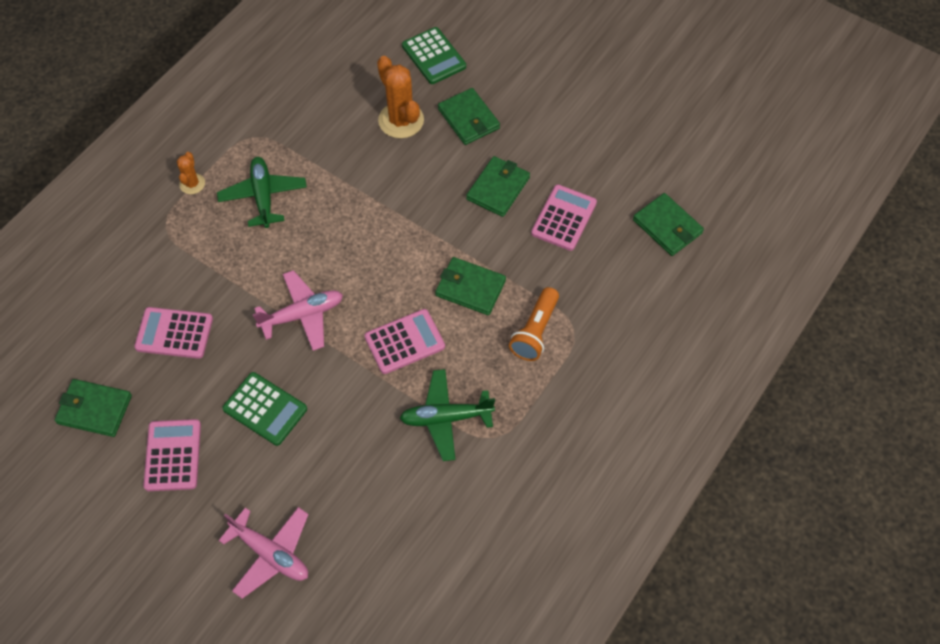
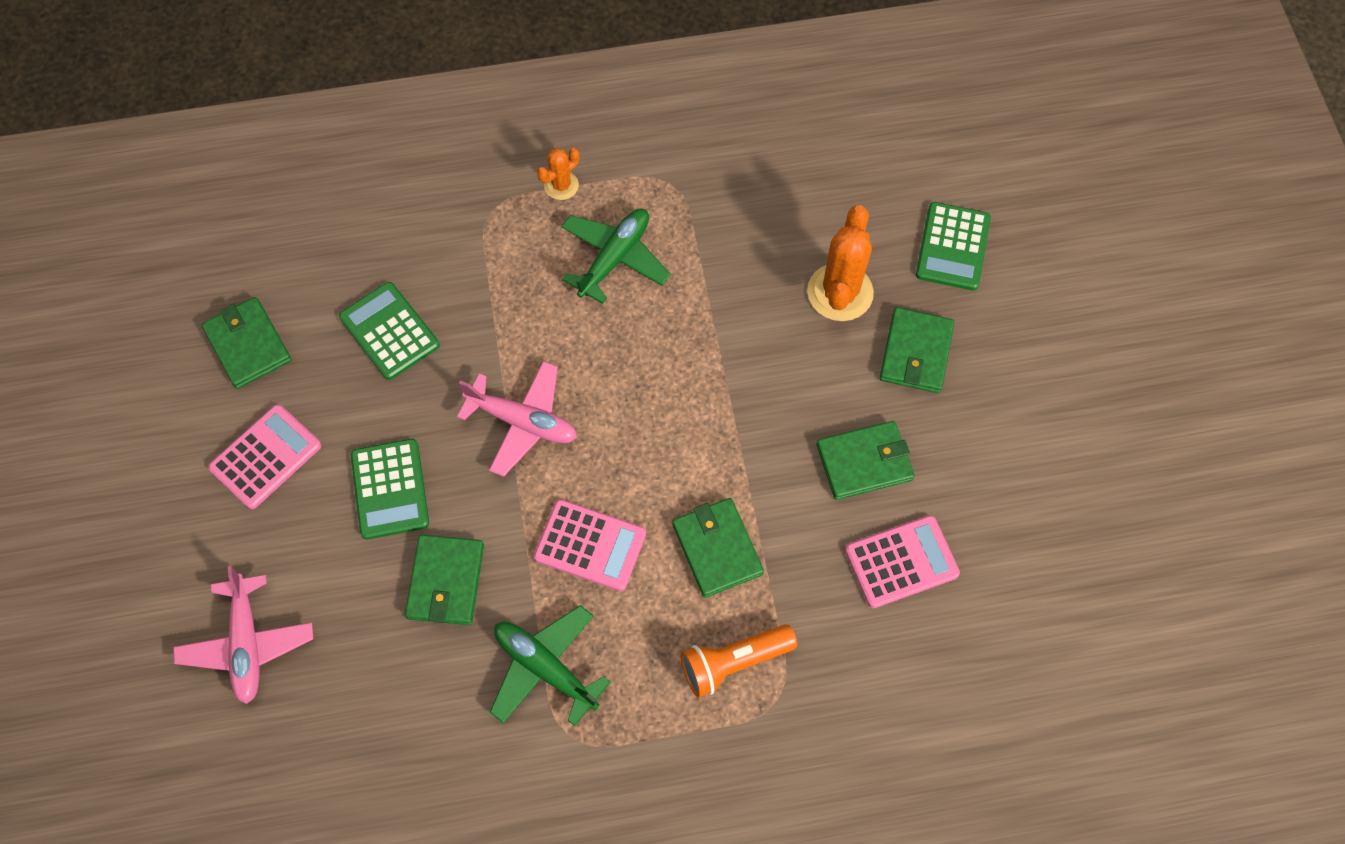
camera: 45 degrees right, 5 degrees up
(174, 333) = (389, 331): pink calculator -> green calculator
(667, 227) = (1011, 681): green wallet -> green wallet (446, 582)

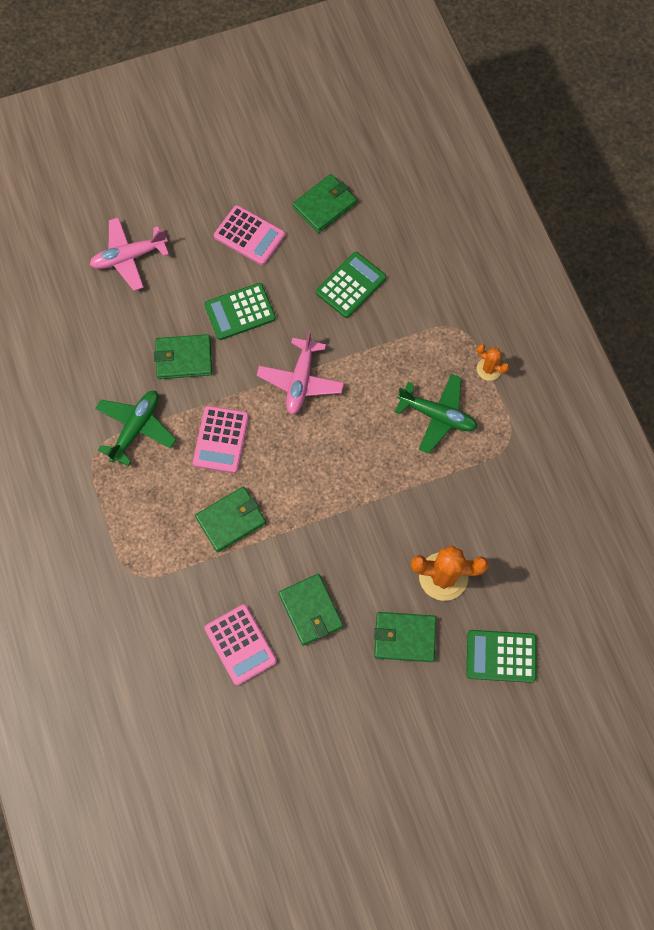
camera: 80 degrees right, 5 degrees up
(733, 662) = (155, 542): orange flashlight -> none

